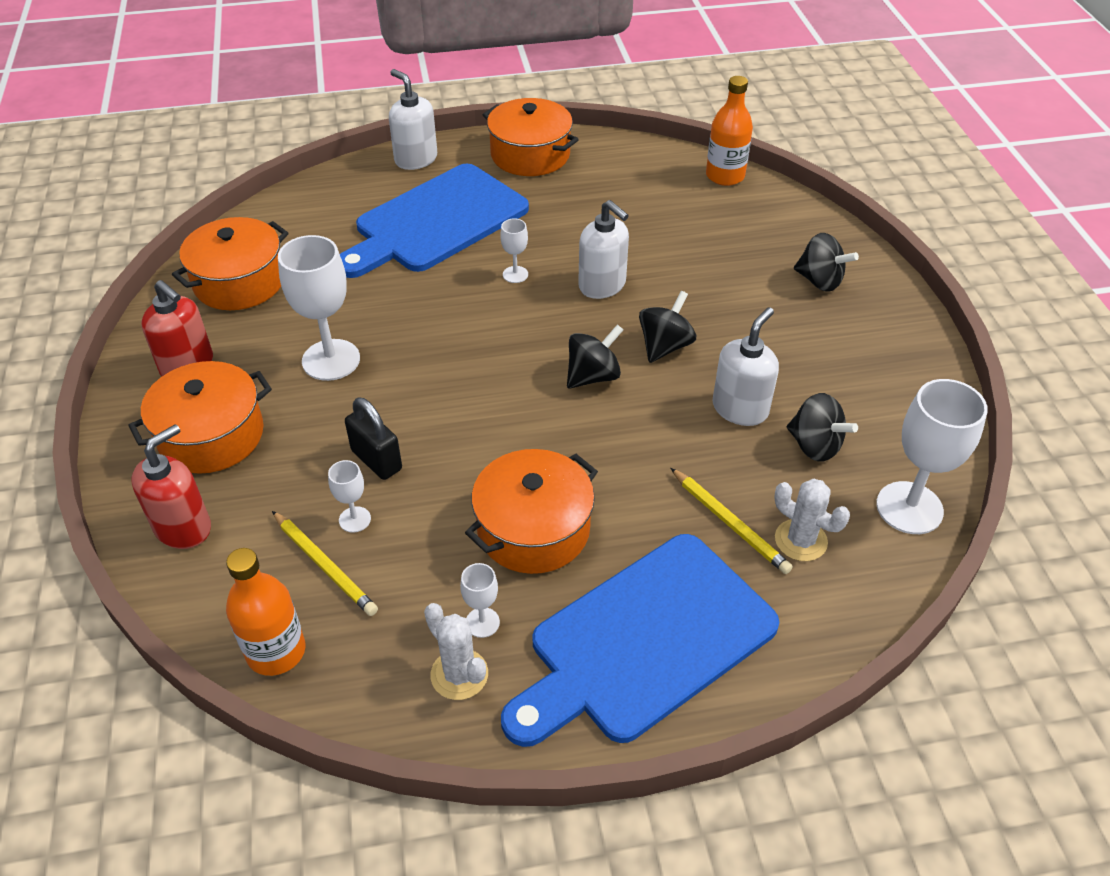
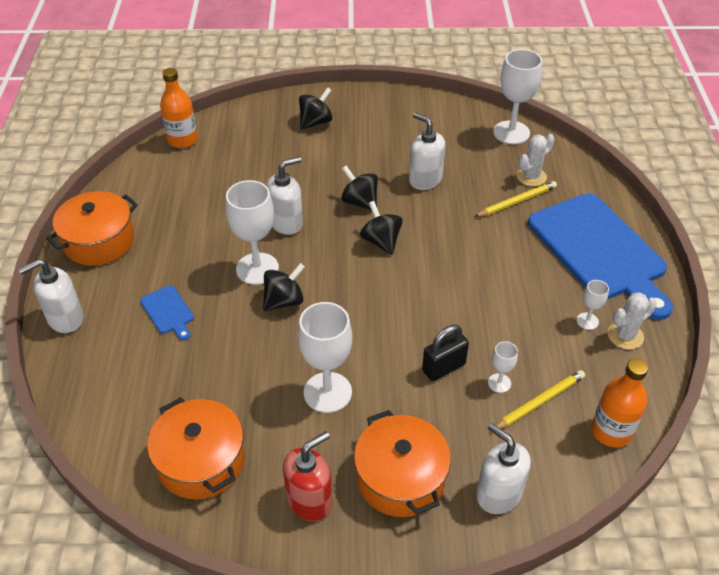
camera: 80 degrees left, 0 degrees up
(183, 527) = (498, 494): red soap dispenser -> white soap dispenser
(435, 222) = (168, 312): blue cutting board -> blue cutting board, size x0.40
(515, 274) = (257, 269): white goblet -> white goblet, size x2.07
(533, 529) = (515, 288): orange pot -> none
(814, 445) = (460, 156): black spinning top -> black spinning top (284, 301)

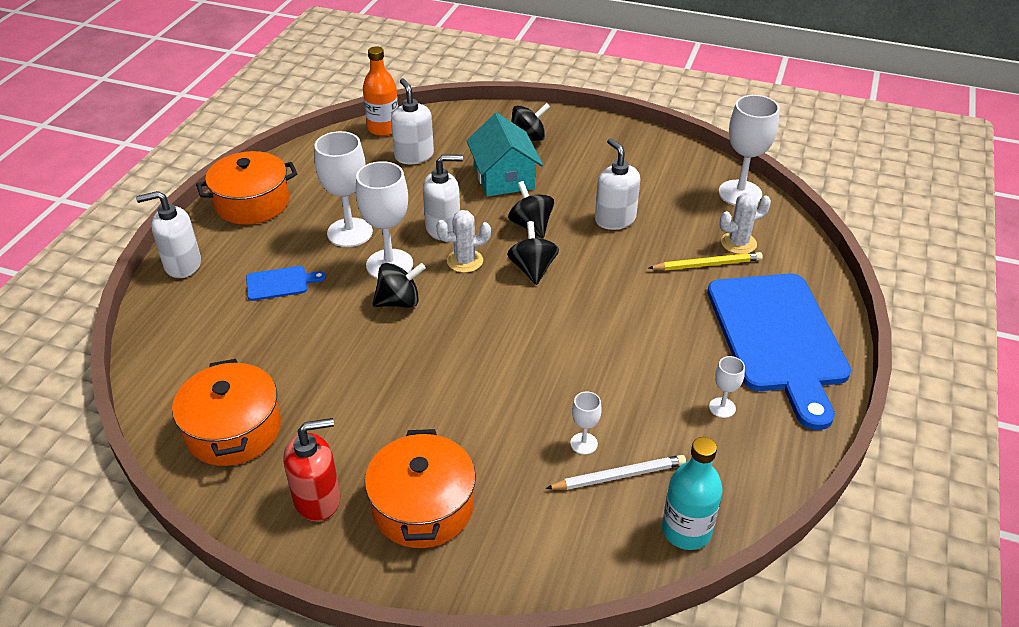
camera: 20 degrees right, 5 degrees down
(168, 312) = (280, 283): blue cutting board -> blue cutting board turned 90 degrees counterclockwise
(314, 162) = (504, 177): none -> turquoise house
(327, 392) = (394, 401): white goblet -> white goblet (350, 232)
(443, 367) = (530, 411): black padlock -> none
(498, 494) = (519, 555): white soap dispenser -> white soap dispenser (414, 156)
(539, 402) = (619, 476): yellow pencil -> white pencil
(611, 431) = (686, 530): orange bottle -> turquoise bottle
(625, 335) = (759, 435): white cactus -> white cactus (465, 261)

